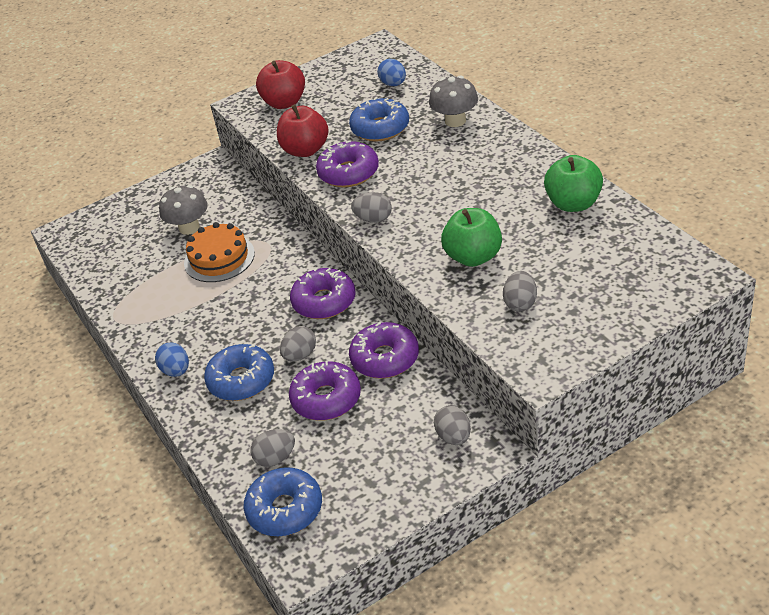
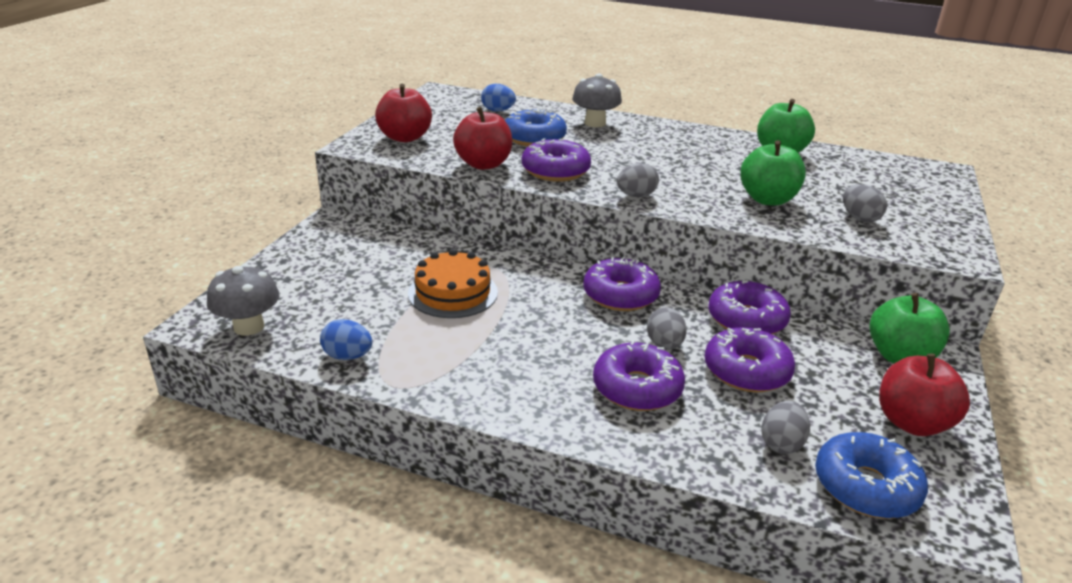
camera: 45 degrees left, 10 degrees down
(176, 371) = (549, 407): blue egg -> blue egg (348, 356)
(189, 227) = (378, 277): grey mushroom -> grey mushroom (249, 326)
(241, 380) = (637, 388): blue donut -> purple donut
(380, 487) = (912, 422): none -> red apple
(454, 437) = (899, 356): grey egg -> green apple

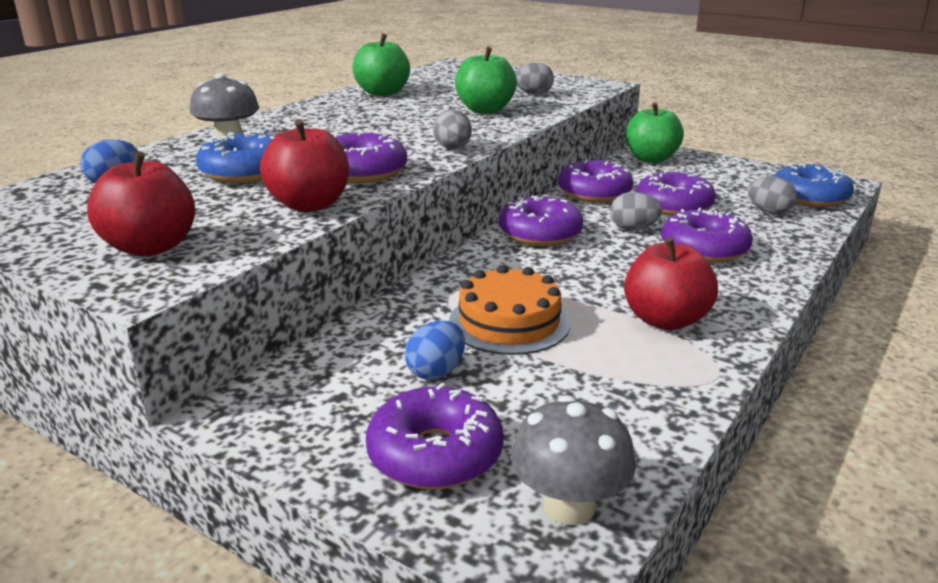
camera: 75 degrees left, 5 degrees down
(296, 282) = (435, 454): none -> purple donut
(348, 356) = (655, 408): blue egg -> blue egg (436, 372)
(912, 422) = (733, 172): red apple -> red apple (665, 320)

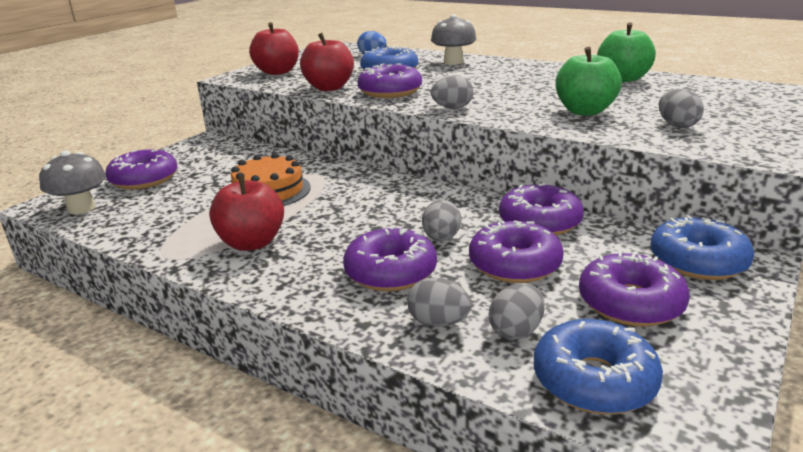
camera: 90 degrees right, 0 degrees up
(436, 372) = (219, 175): blue egg -> none
(540, 234) = (423, 198): purple donut -> purple donut (630, 303)
(651, 159) = (698, 261): green apple -> blue donut
(773, 233) = (438, 322): none -> grey egg

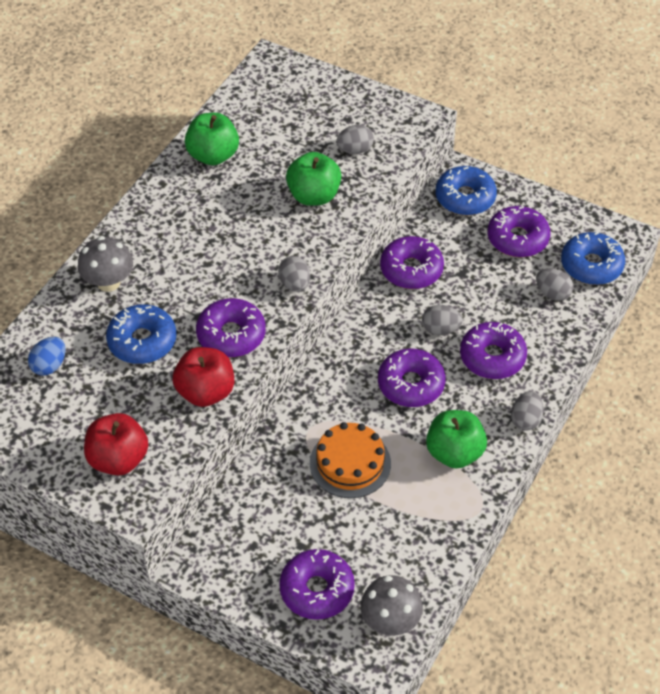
camera: 95 degrees left, 25 degrees up
(252, 243) = (454, 453): red apple -> green apple
(438, 322) = (549, 329): grey egg -> grey egg (525, 420)
(514, 264) = (476, 289): purple donut -> purple donut (411, 384)

